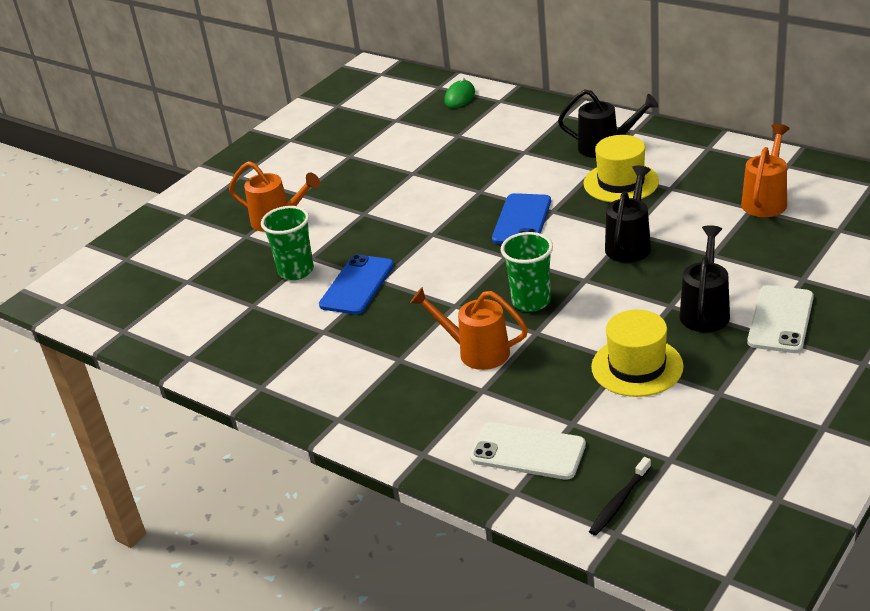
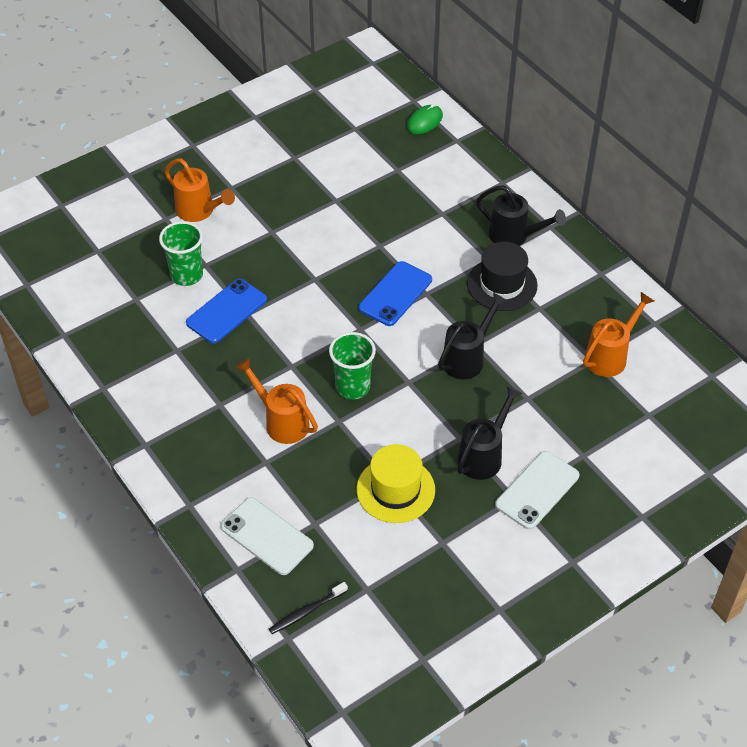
camera: 15 degrees right, 15 degrees up
(621, 182) = (502, 284): yellow hat -> black hat

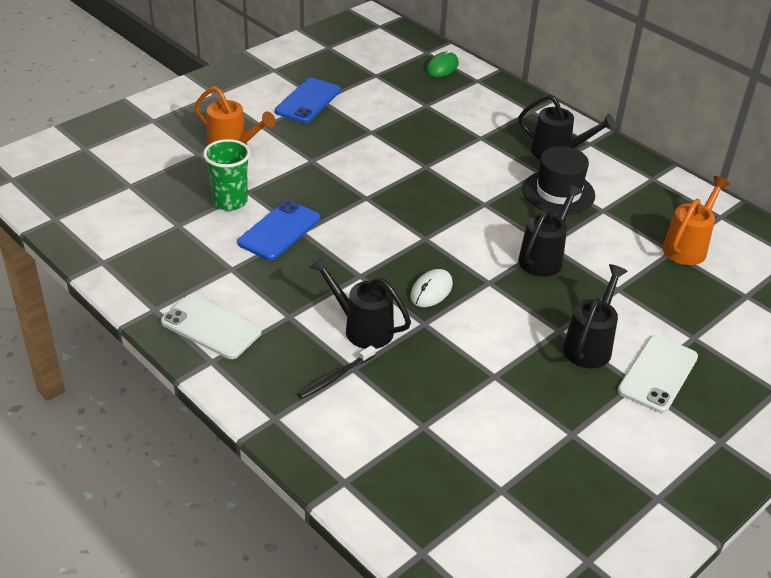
camera: 10 degrees left, 10 degrees down
(267, 536) = (371, 444): white phone -> white phone (211, 327)
(282, 422) = (362, 328): orange watering can -> black watering can
(306, 611) = (437, 520): black toothbrush -> black toothbrush (335, 377)
(353, 387) = (431, 290): green cup -> white mouse
(395, 294) = (453, 206): blue phone -> blue phone (308, 101)
(395, 490) = (505, 385): yellow hat -> none

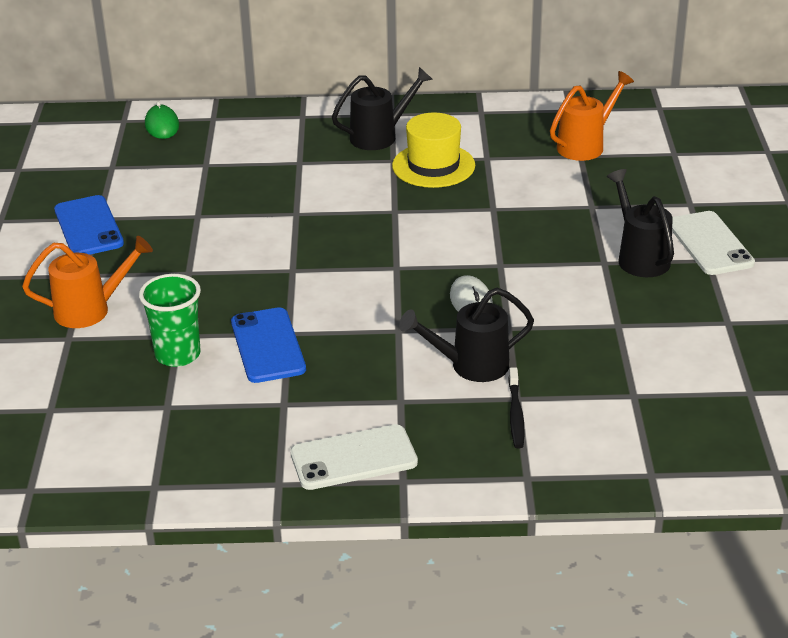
camera: 45 degrees left, 5 degrees down
(544, 257) = (506, 220): black watering can -> none
(558, 192) = (433, 166): black hat -> yellow hat
(688, 247) = (585, 145): orange watering can -> orange watering can turned 60 degrees clockwise

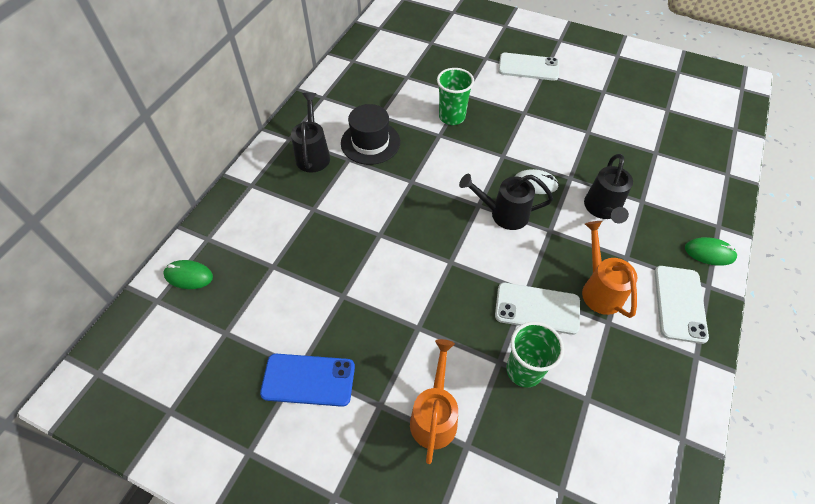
camera: 65 degrees left, 20 degrees up
(268, 346) = (537, 308): blue phone -> white phone
(433, 166) = (370, 142): yellow hat -> black hat
(466, 474) = (709, 253): none -> green mouse
(515, 414) = (657, 208): black toothbrush -> none
(536, 209) = (452, 117): none -> green cup
(585, 145) = (397, 70): orange watering can -> orange watering can (599, 289)
(640, 257) = (527, 97): black watering can -> black watering can (503, 214)

